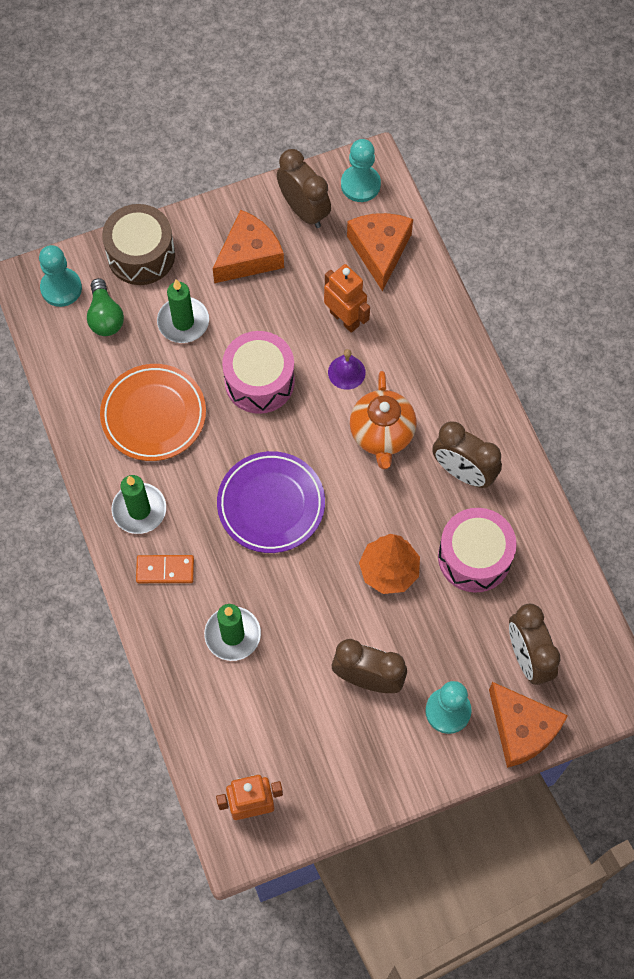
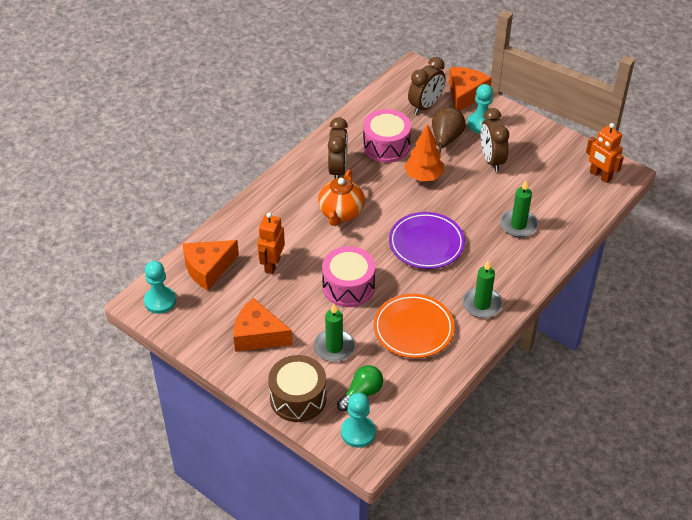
camera: 120 degrees left, 20 degrees down
(165, 570) = (508, 273): orange domino -> none
(304, 210) = (201, 322): brown clock -> none
(346, 372) = (310, 247): purple bell -> none
(382, 435) = (341, 213): orange teapot -> orange teapot turned 135 degrees clockwise
(443, 643) = (446, 139): none -> brown pear

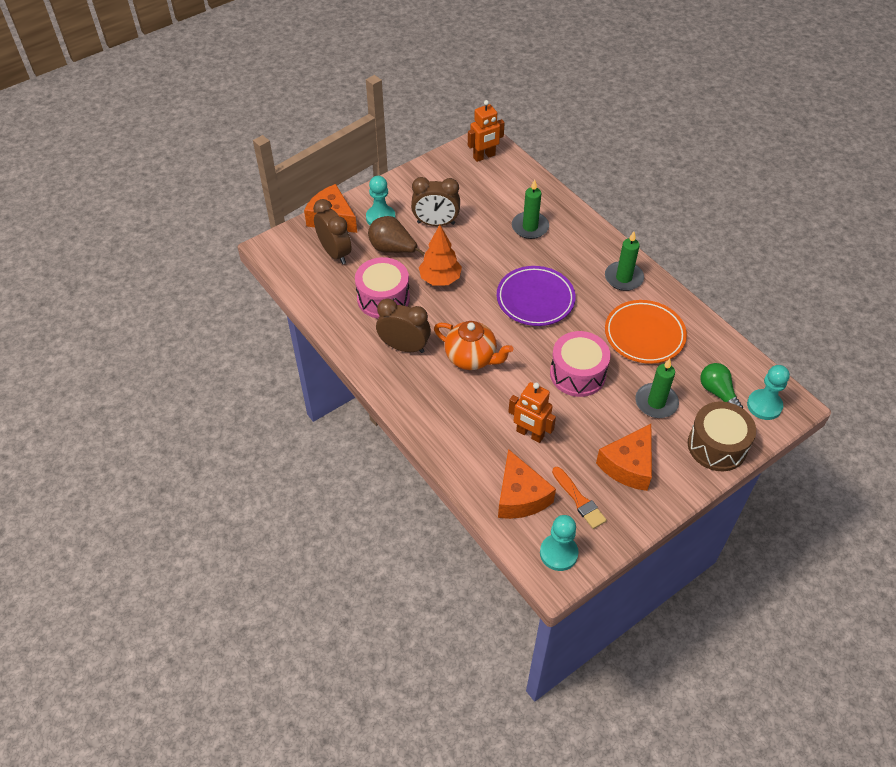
camera: 75 degrees left, 5 degrees up
(214, 307) = (579, 500): none -> orange brush

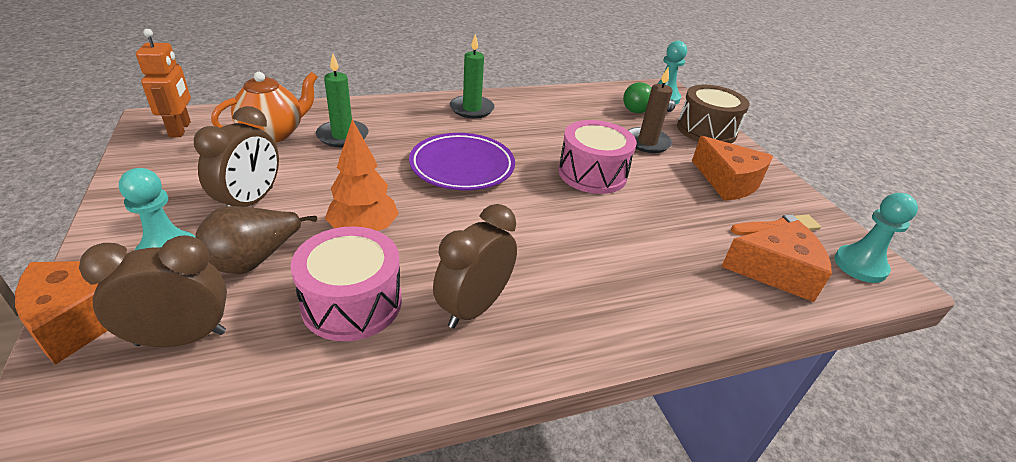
camera: 75 degrees left, 15 degrees down
(472, 358) = (531, 244): orange teapot -> orange teapot (273, 133)
(530, 434) = (675, 234): orange robot -> none
(644, 335) = (556, 122): orange plate -> none
(656, 402) = (647, 142): green candle -> brown candle

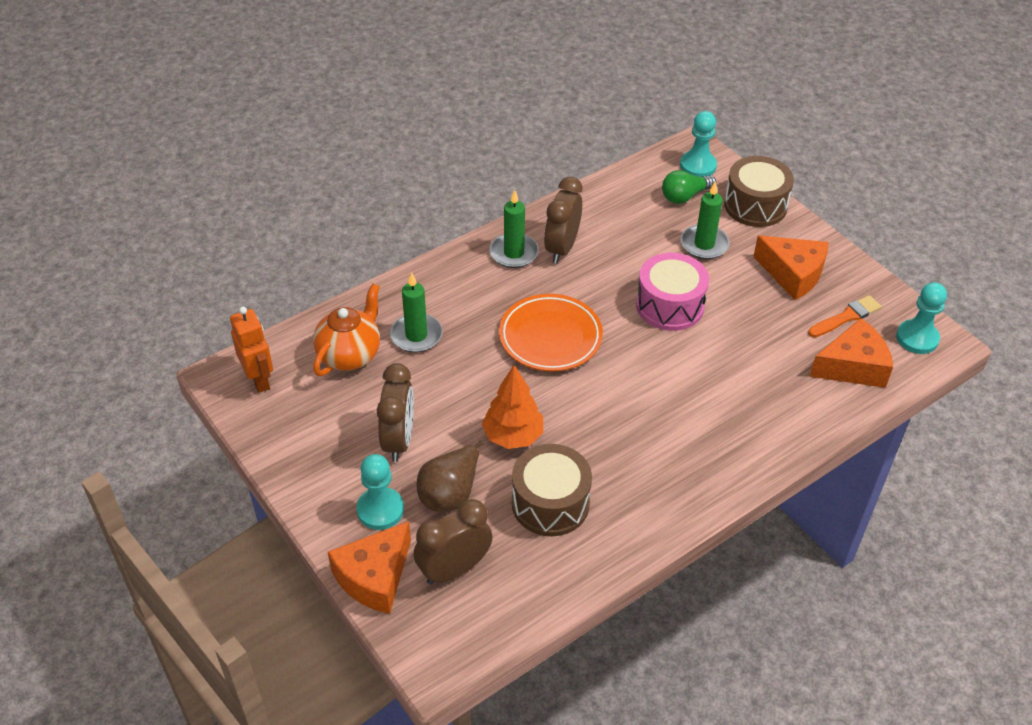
camera: 15 degrees left, 10 degrees up
(352, 303) = (550, 503): pink drum -> brown drum
(462, 167) = (550, 337): purple plate -> orange plate
(474, 308) = (640, 477): brown clock -> brown clock (561, 248)
(647, 142) = (704, 244): brown candle -> green candle

